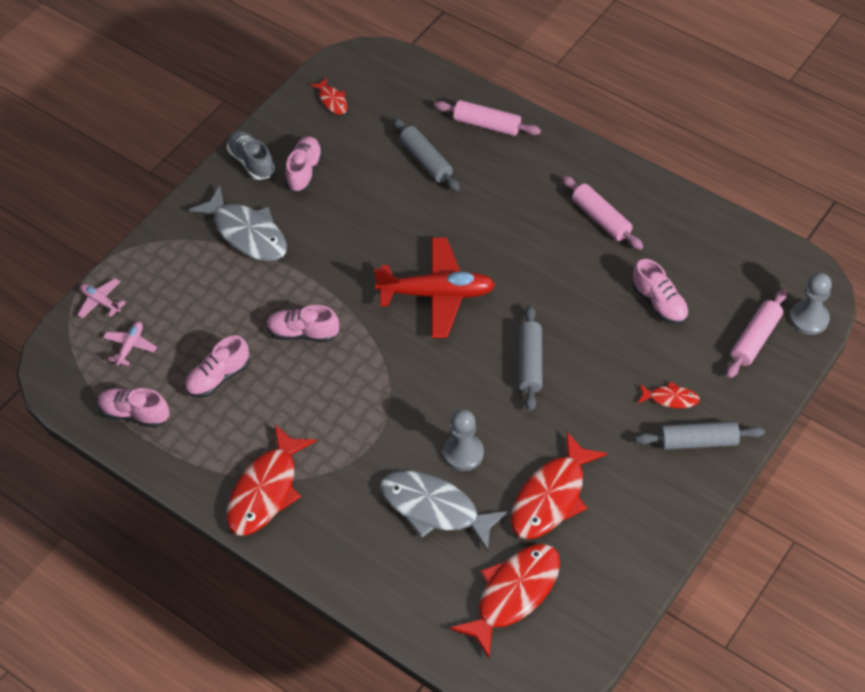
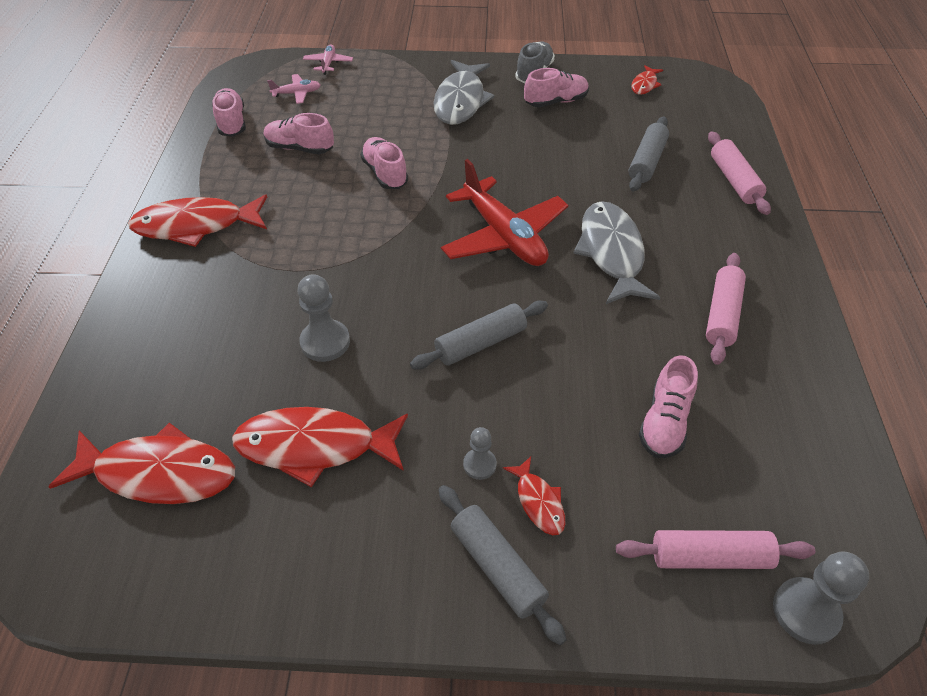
camera: 55 degrees right, 5 degrees down
(435, 509) = (240, 351): grey fish -> grey fish (611, 253)
(625, 414) = (479, 465): none -> grey pawn

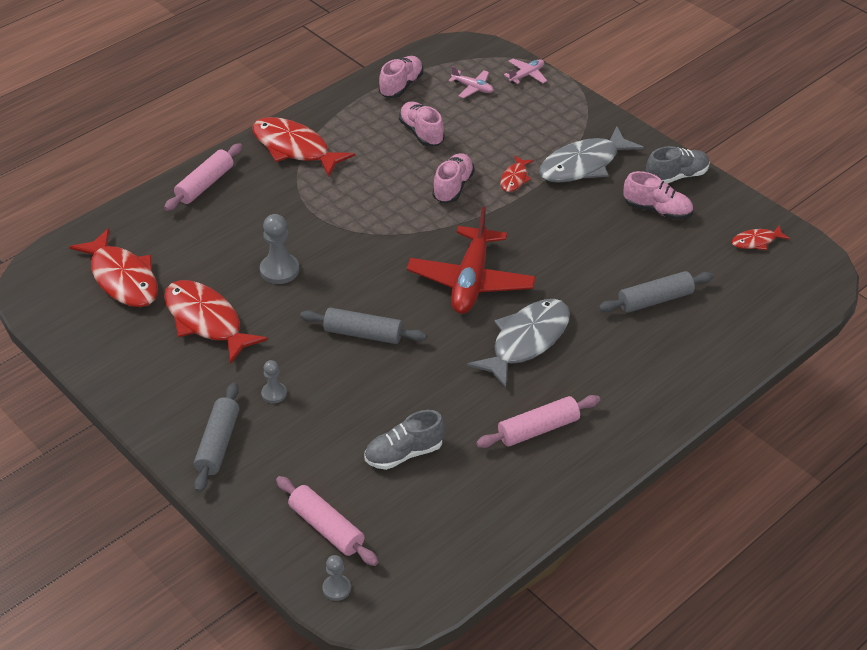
camera: 45 degrees right, 5 degrees down
(538, 502) = (278, 434): red fish -> red fish (515, 178)
(664, 422) = (404, 453): pink shoe -> grey shoe
(734, 180) = (701, 358): pink rolling pin -> pink rolling pin (205, 184)
(805, 611) = (336, 588): grey pawn -> grey pawn, size x0.60

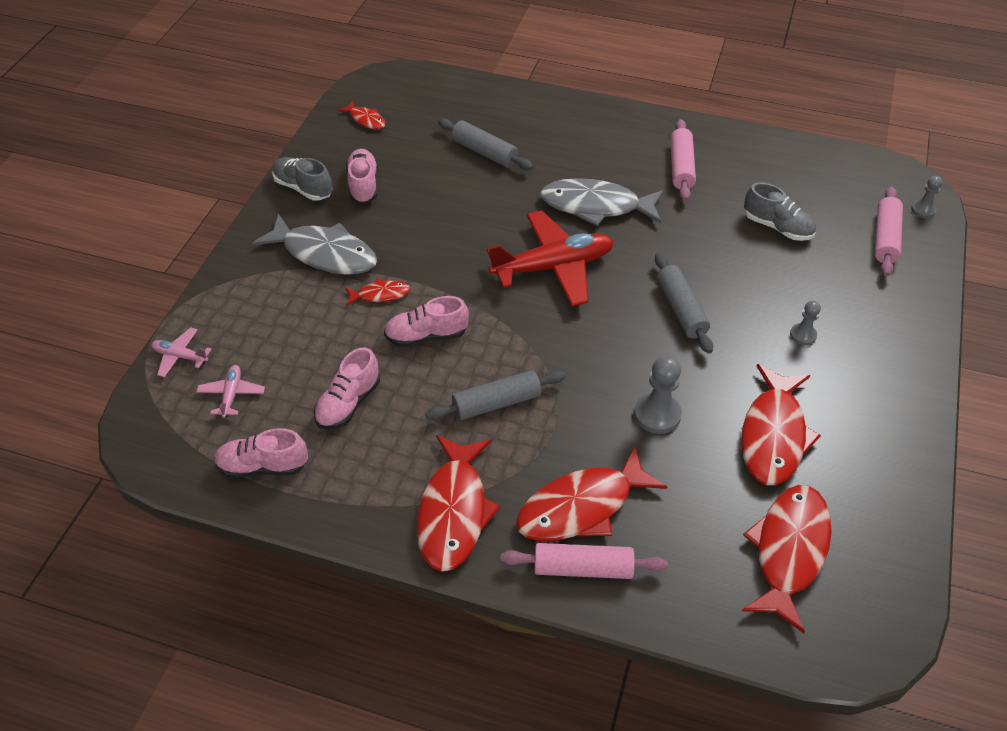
camera: 120 degrees left, 5 degrees up
(218, 444) = (888, 343): grey rolling pin -> grey rolling pin (496, 403)
(245, 202) = (582, 507): none -> red fish
(538, 429) = (681, 167): pink rolling pin -> pink rolling pin turned 60 degrees clockwise

